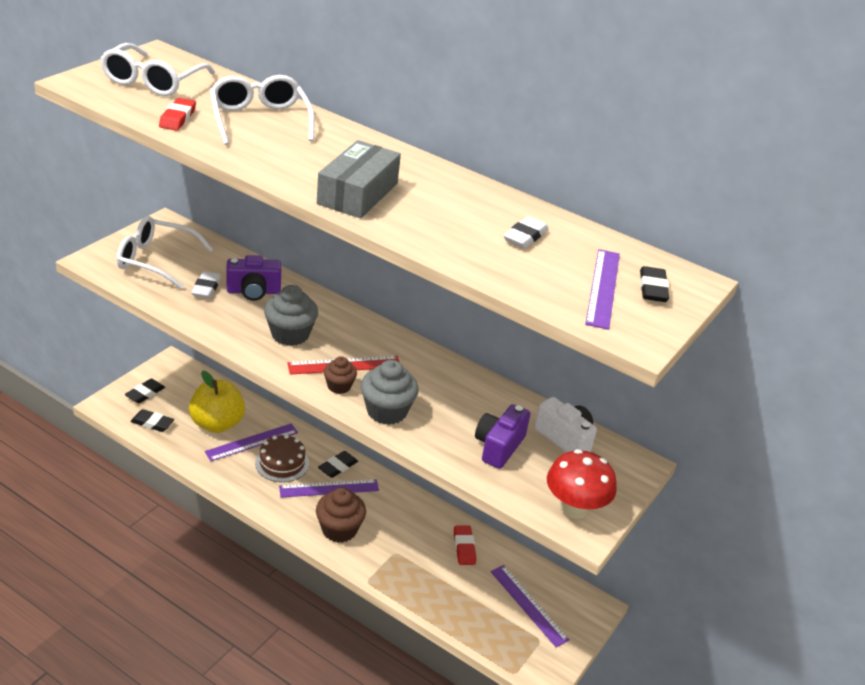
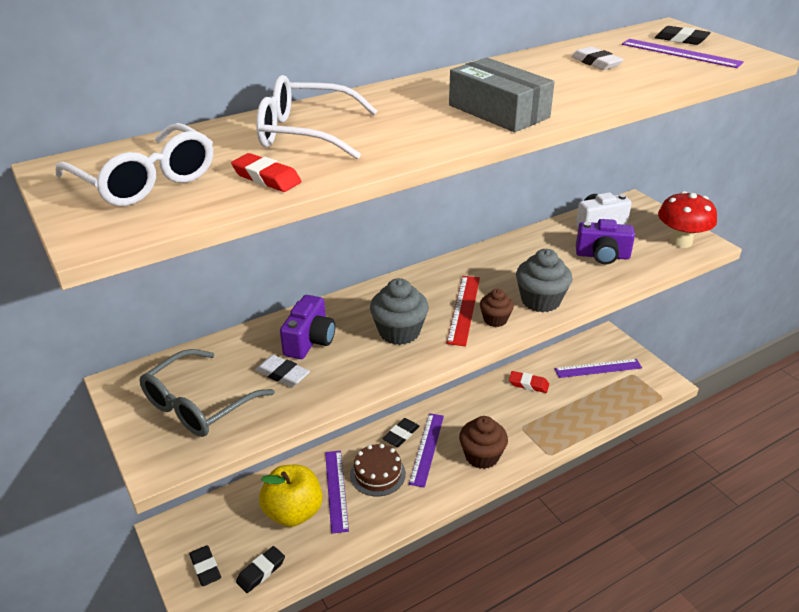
camera: 60 degrees left, 0 degrees up
(156, 260) = (198, 405): white glasses -> grey glasses
(338, 467) = (401, 435): black eraser -> black eraser turned 60 degrees clockwise
(498, 447) = (602, 256): purple camera -> purple camera turned 45 degrees counterclockwise

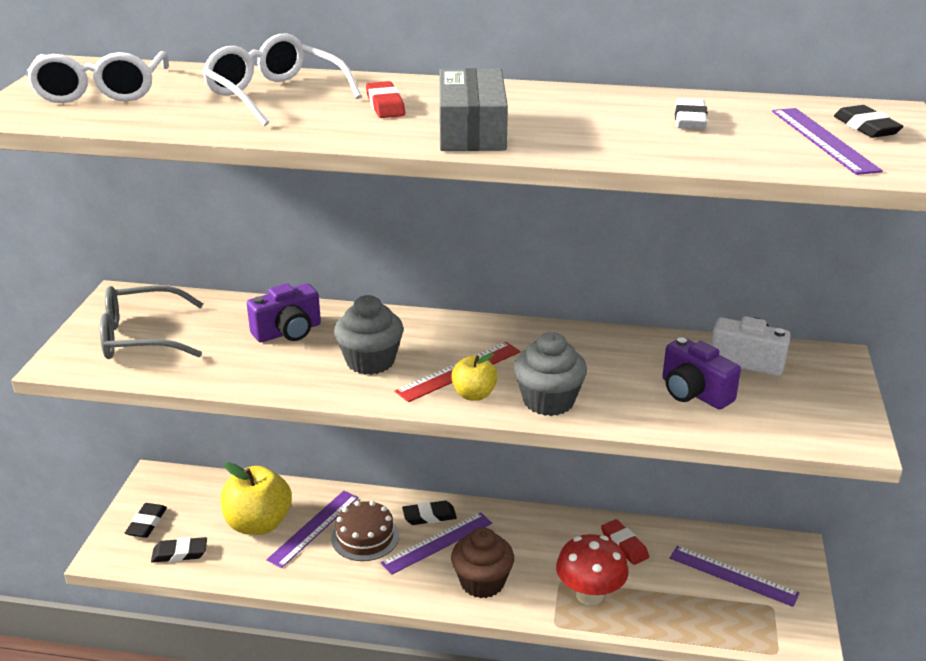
camera: 40 degrees right, 5 degrees down
(266, 178) = (175, 116): red eraser -> red eraser (385, 105)
(282, 374) = (229, 346): white eraser -> none
(495, 319) = (474, 394): brown cupcake -> yellow apple
(681, 242) = (824, 423): red mushroom -> red mushroom (589, 595)

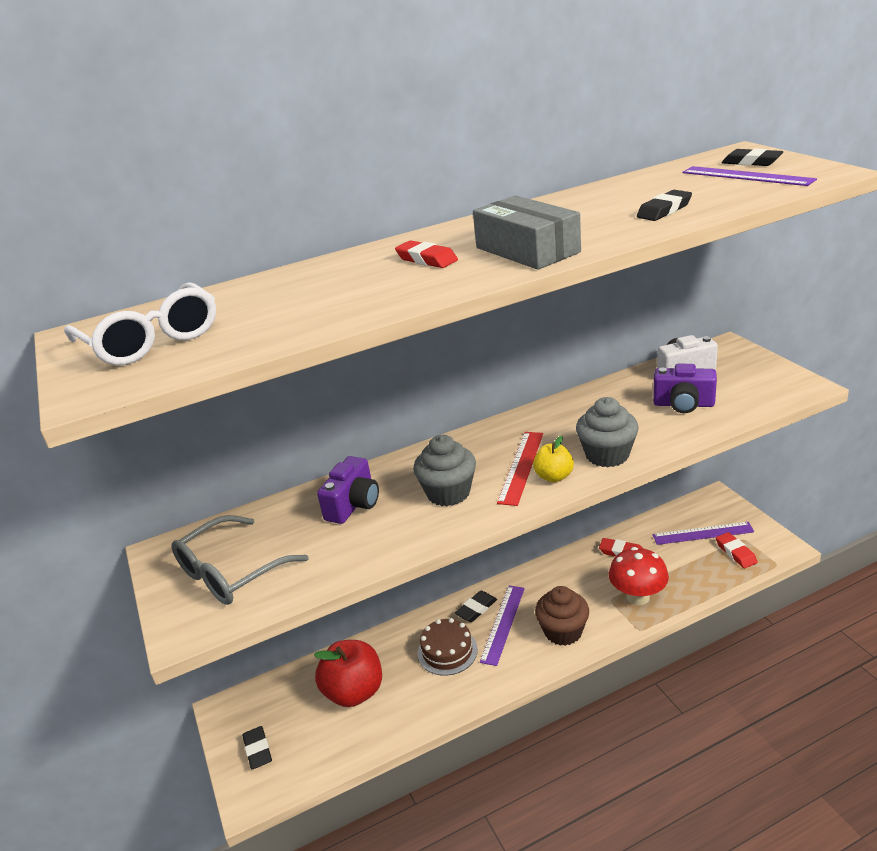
camera: 30 degrees left, 0 degrees up
(180, 553) = (314, 755): black eraser -> black eraser (664, 210)
(258, 524) = (354, 692): yellow apple -> red apple
(275, 95) = (321, 285): white glasses -> none
(313, 528) = (401, 668): purple ruler -> none
(690, 120) = (648, 193): white eraser -> none
(745, 614) = (735, 553): none -> red eraser

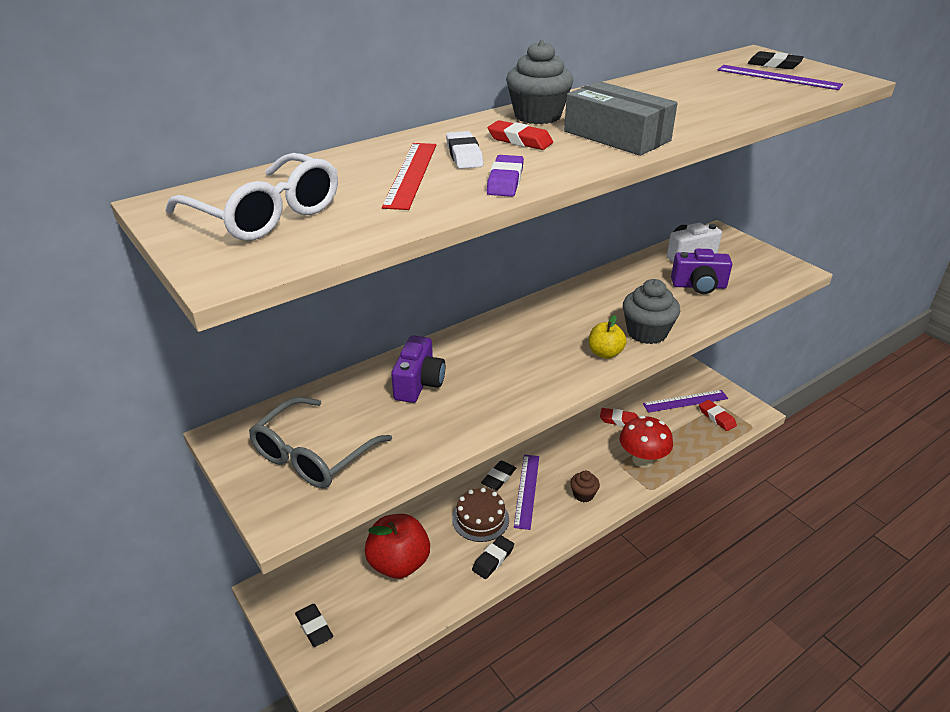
camera: 15 degrees left, 5 degrees up
(363, 277) = (464, 155): none -> white eraser
(386, 301) = (505, 181): none -> purple eraser
(448, 493) = (510, 370): grey cupcake -> grey cupcake (537, 116)
(521, 467) = (571, 344): red ruler -> red ruler (411, 174)
(563, 631) = (583, 494): brown cupcake -> brown cupcake, size x0.59
(664, 210) = (723, 105): black eraser -> black eraser (493, 559)

